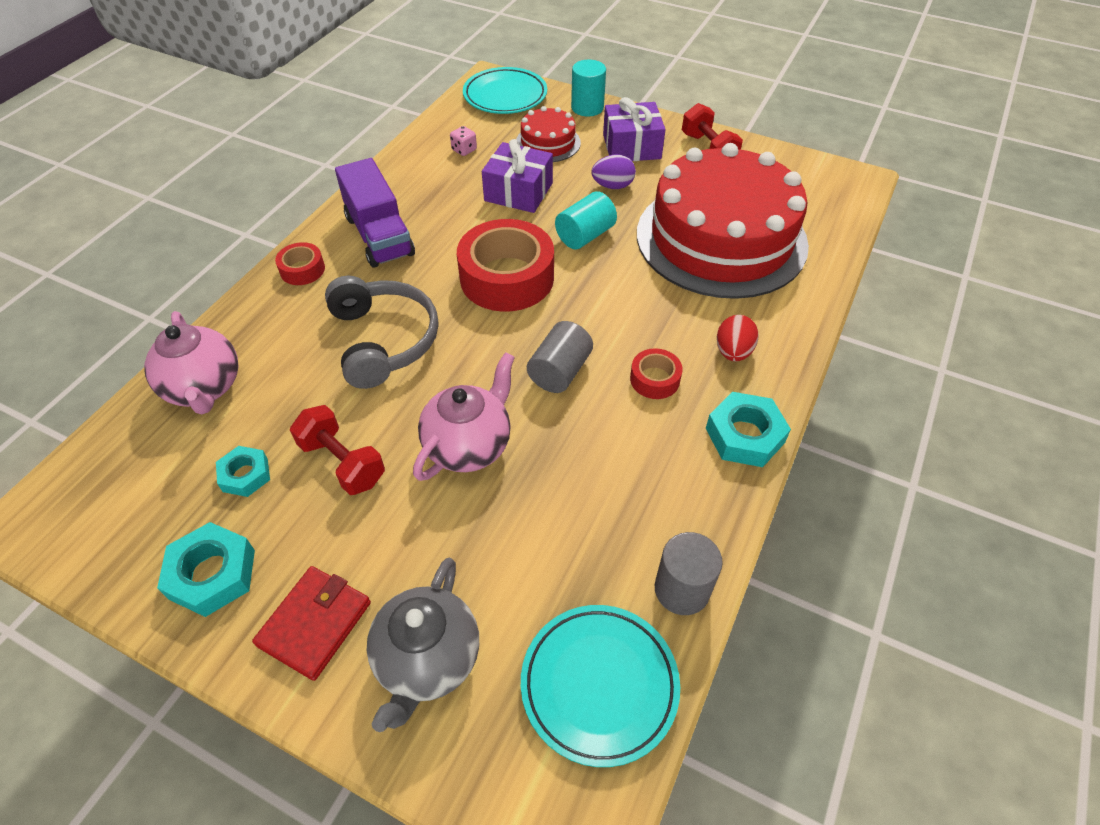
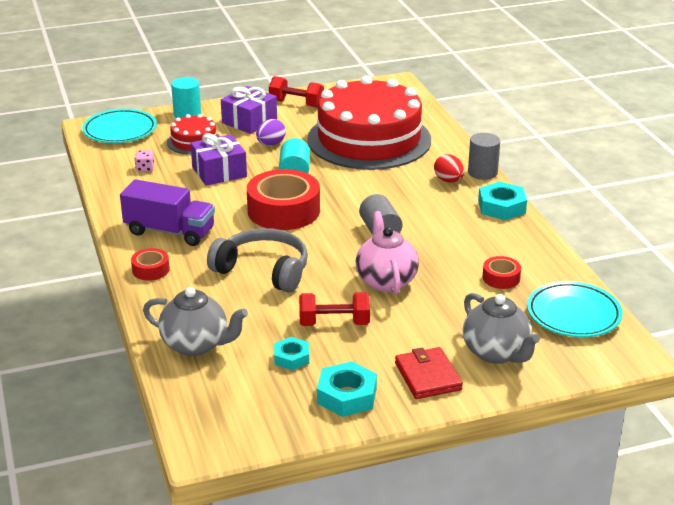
camera: 45 degrees left, 20 degrees down
(205, 388) = (196, 345): pink teapot -> grey teapot
(655, 379) = (430, 209): red tape -> red tape (501, 278)
(682, 589) = (557, 269): grey cylinder -> grey cylinder (482, 172)

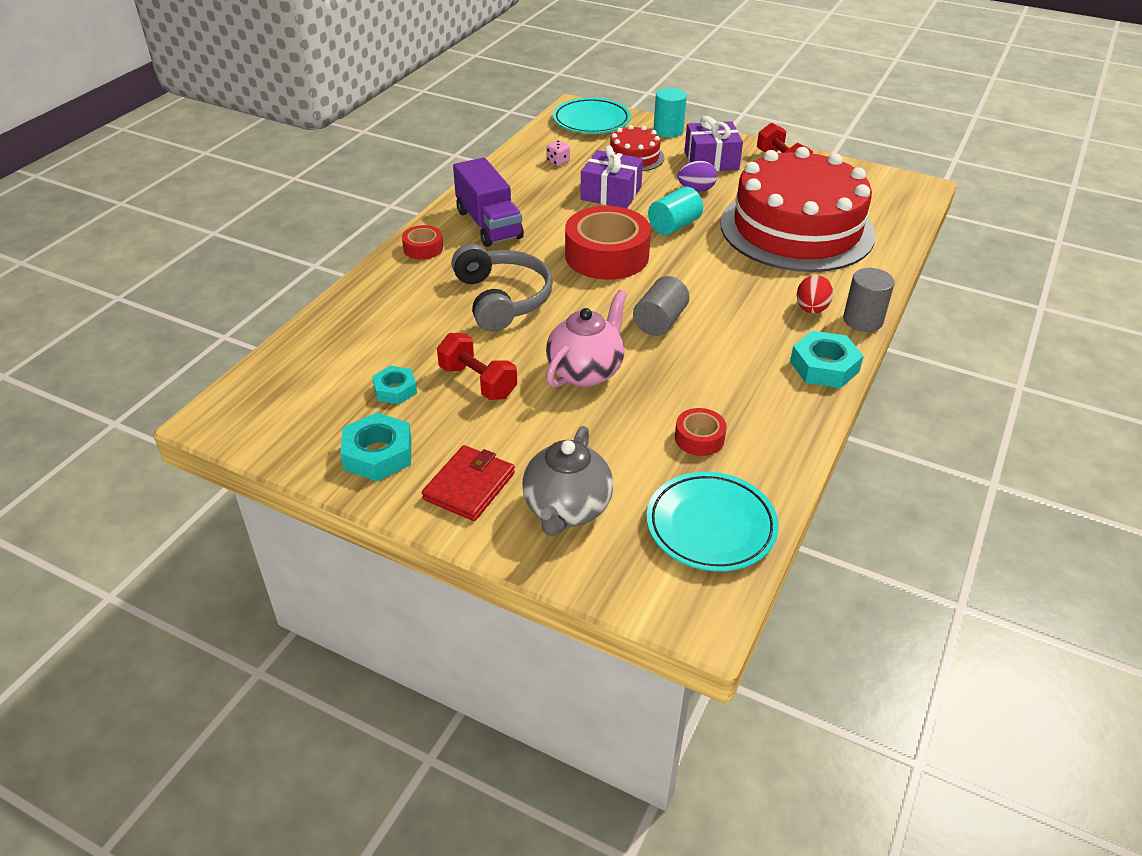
camera: 45 degrees right, 10 degrees up
(196, 345) = (350, 331): grey teapot -> none

